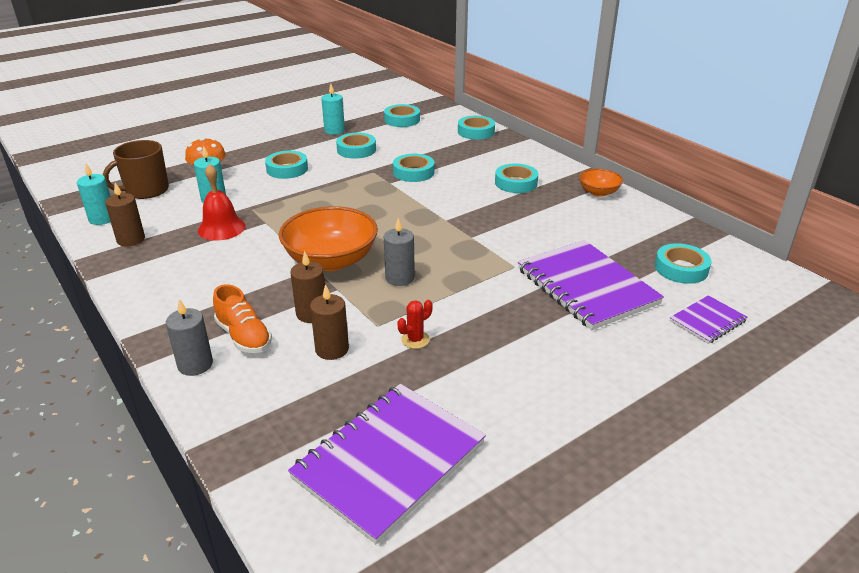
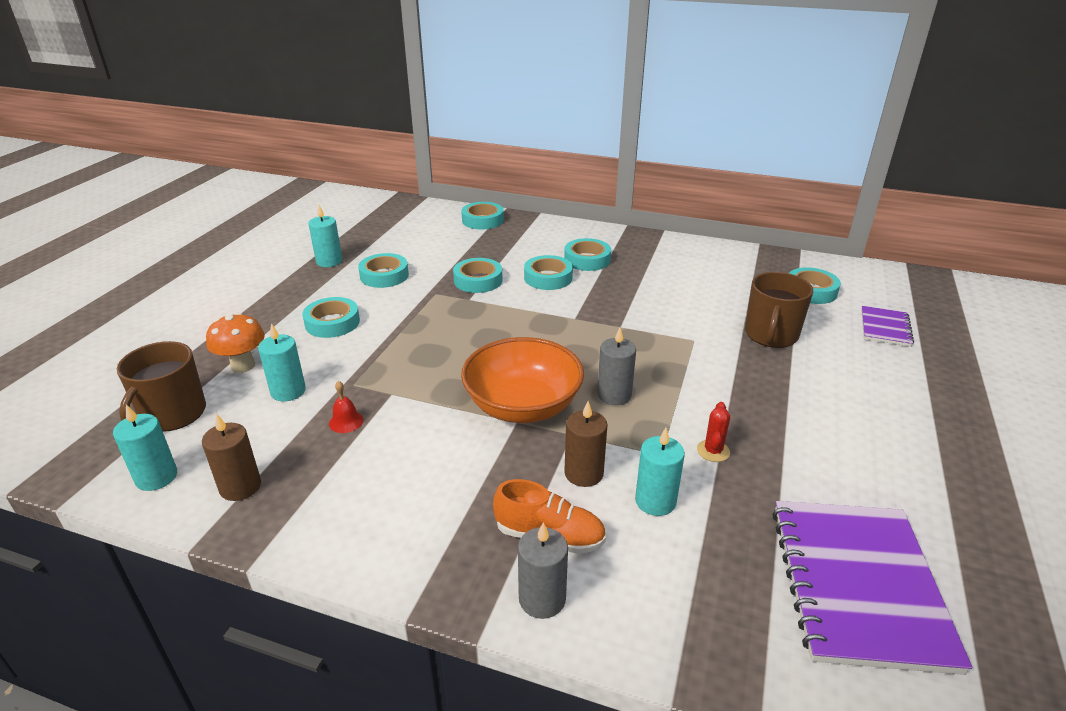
camera: 35 degrees left, 0 degrees up
(221, 228) = (346, 421): red bell -> red bell, size x0.53
(332, 349) = (655, 501): brown candle -> turquoise candle
(402, 120) = (390, 228): turquoise tape -> turquoise tape (548, 278)
(586, 286) = (771, 335): purple notebook -> brown mug
(598, 192) = (665, 245): orange bowl -> none

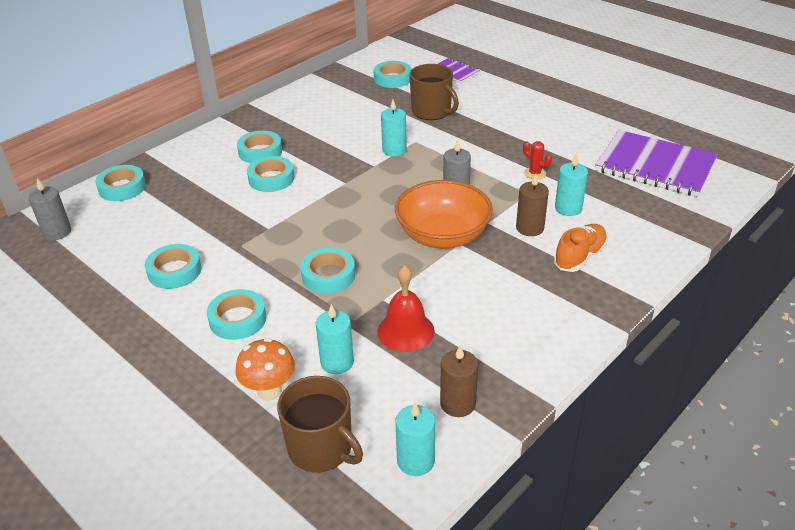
camera: 65 degrees left, 5 degrees up
(329, 261) = (103, 305): turquoise candle -> turquoise candle (394, 150)
(346, 421) = (405, 331): red bell -> red bell, size x1.87
(478, 280) = (240, 216): turquoise tape -> turquoise tape (328, 275)
(542, 599) = (629, 272): grey candle -> grey candle (57, 232)

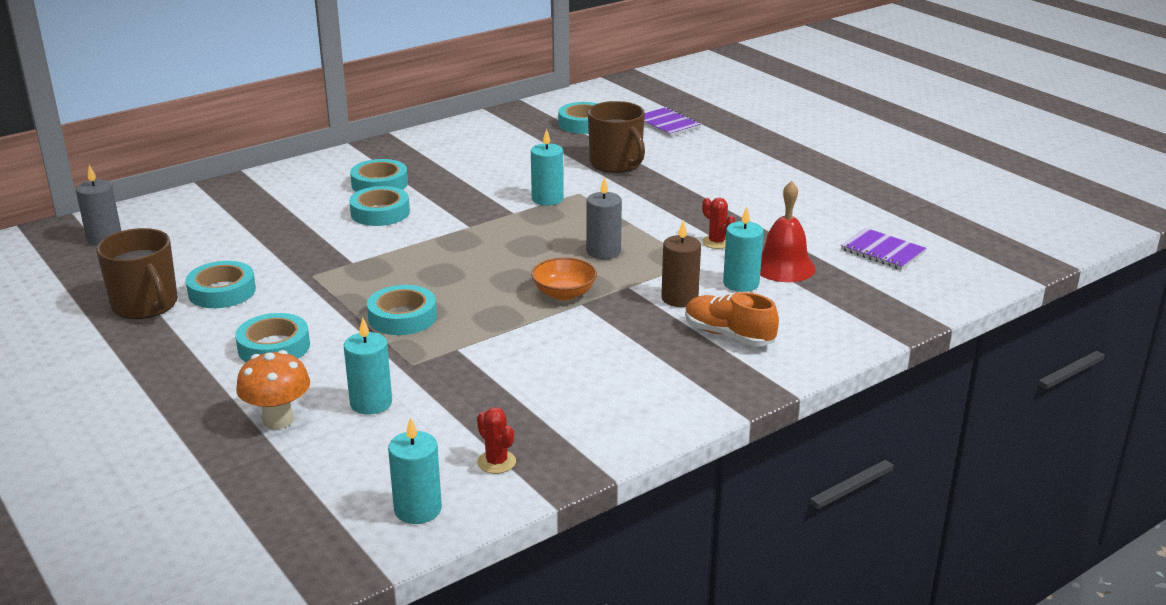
camera: 10 degrees right, 10 degrees down
(122, 187) = (198, 203): turquoise tape -> none
(321, 448) = (312, 482): brown mug -> brown mug (146, 305)
(405, 331) = (469, 383): red bell -> red bell (784, 267)
(443, 236) = (564, 294): orange bowl -> orange bowl, size x0.53
(457, 404) = (496, 462): brown candle -> red cactus
(579, 257) = (729, 335): orange shoe -> orange shoe turned 105 degrees counterclockwise
(655, 166) = (882, 251): purple notebook -> purple notebook, size x0.49

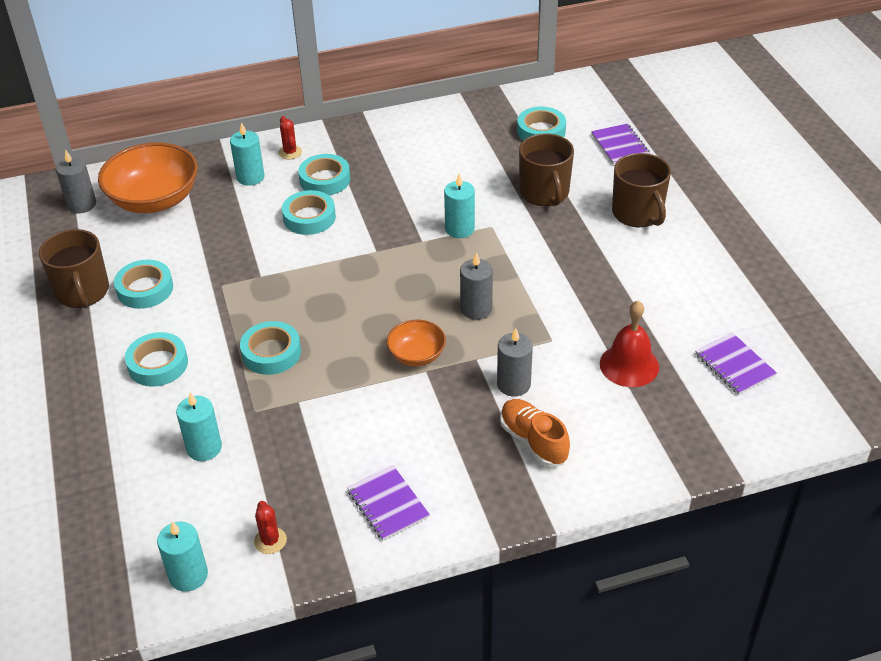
camera: 20 degrees right, 15 degrees up
(192, 223) = (154, 200): none -> orange bowl
(278, 420) = (127, 449): orange mushroom -> none
(609, 409) = (387, 504): none -> purple notebook
(679, 298) = (513, 384): brown candle -> grey candle
(716, 242) = (584, 319): red cactus -> red cactus (290, 152)
(717, 165) = (638, 213): none -> brown mug
(741, 283) = (578, 378): turquoise candle -> turquoise candle (250, 177)

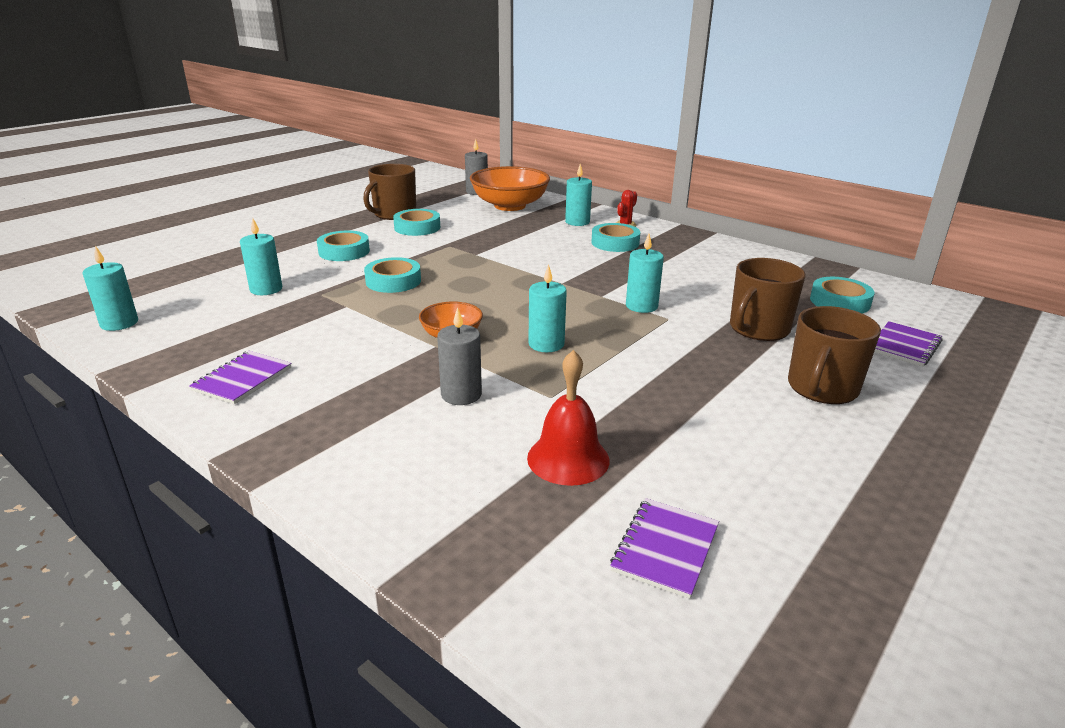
camera: 55 degrees right, 15 degrees down
(270, 540) = (171, 342): red cactus -> none
(309, 217) = (564, 250): turquoise tape -> none
(476, 309) = (546, 344): grey candle -> turquoise candle
(533, 441) = (385, 432): orange shoe -> none

